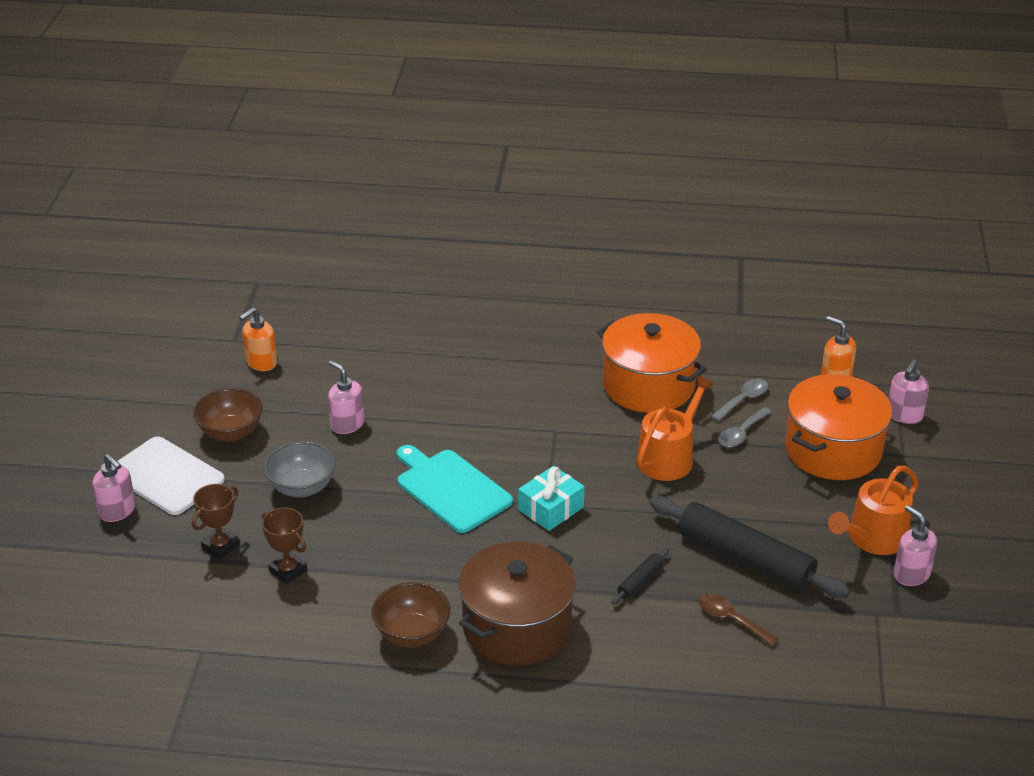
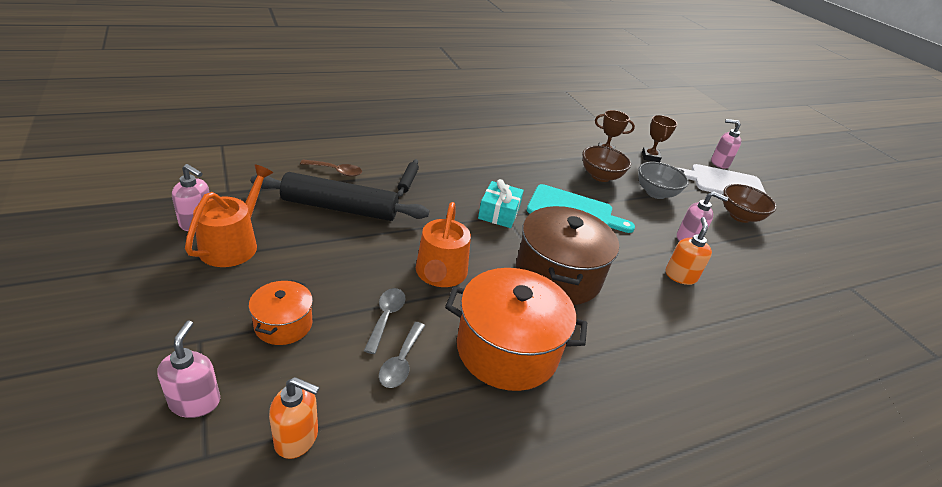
camera: 145 degrees right, 0 degrees up
(261, 363) = (805, 273): orange soap dispenser -> orange soap dispenser (680, 276)
(412, 634) = (513, 137): brown bowl -> brown bowl (600, 176)
(517, 627) = (463, 148): brown pot -> brown pot (558, 275)
(833, 450) = (283, 324): orange pot -> orange pot, size x0.52

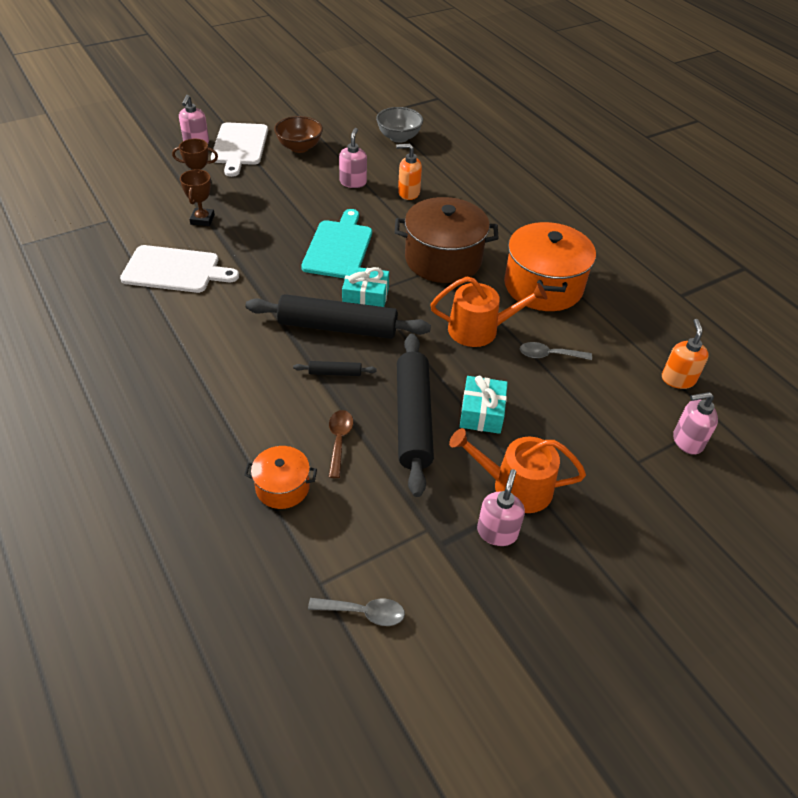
camera: 95 degrees left, 10 degrees up
(283, 324) = (592, 415): orange pot -> orange pot (282, 487)
(327, 247) = (482, 413): none -> turquoise gift
(401, 362) = (587, 339): grey spoon -> grey spoon (363, 612)
(462, 192) = (338, 327): none -> black rolling pin
(539, 135) = (175, 270): none -> white cutting board
(600, 176) = (260, 226): brown bowl -> none
(655, 193) = (279, 192): grey bowl -> grey bowl (399, 137)

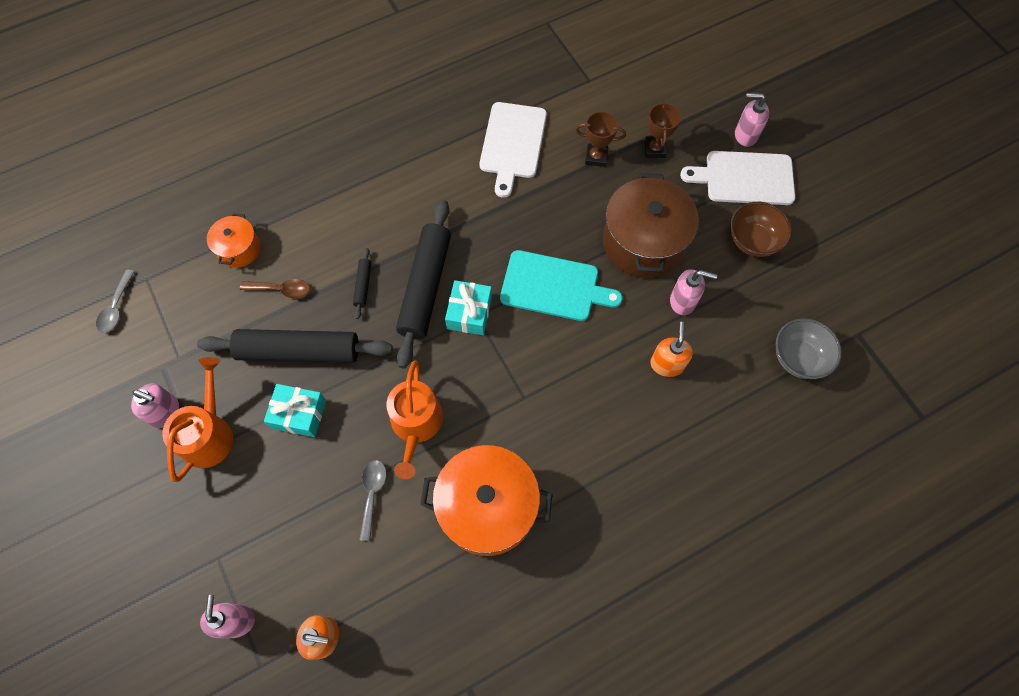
camera: 95 degrees right, 20 degrees up
(443, 259) = (535, 396): brown pot -> brown pot (643, 242)

